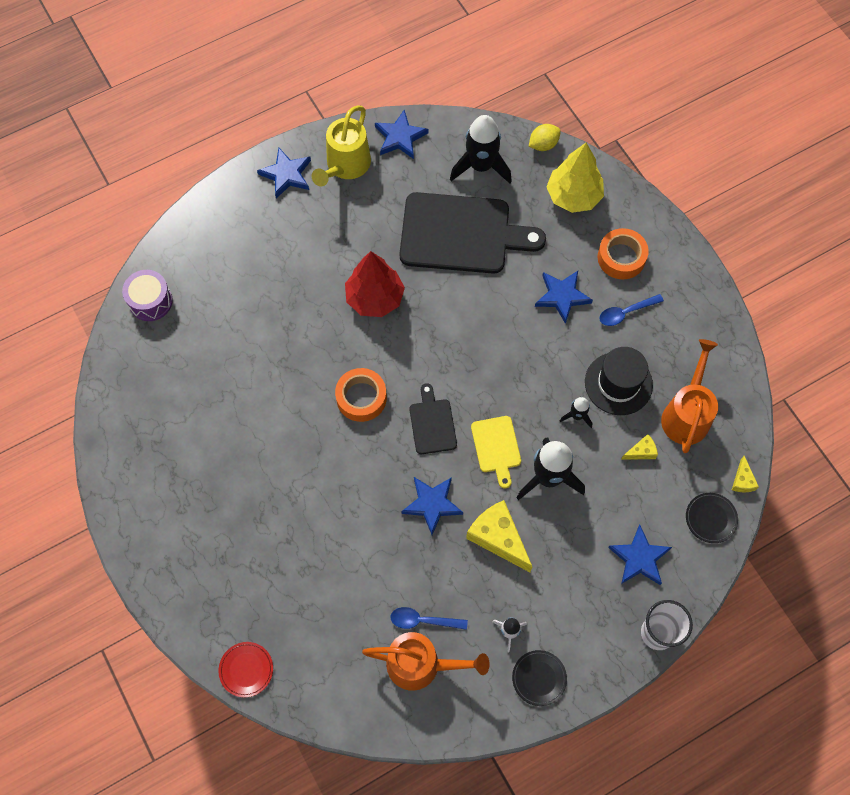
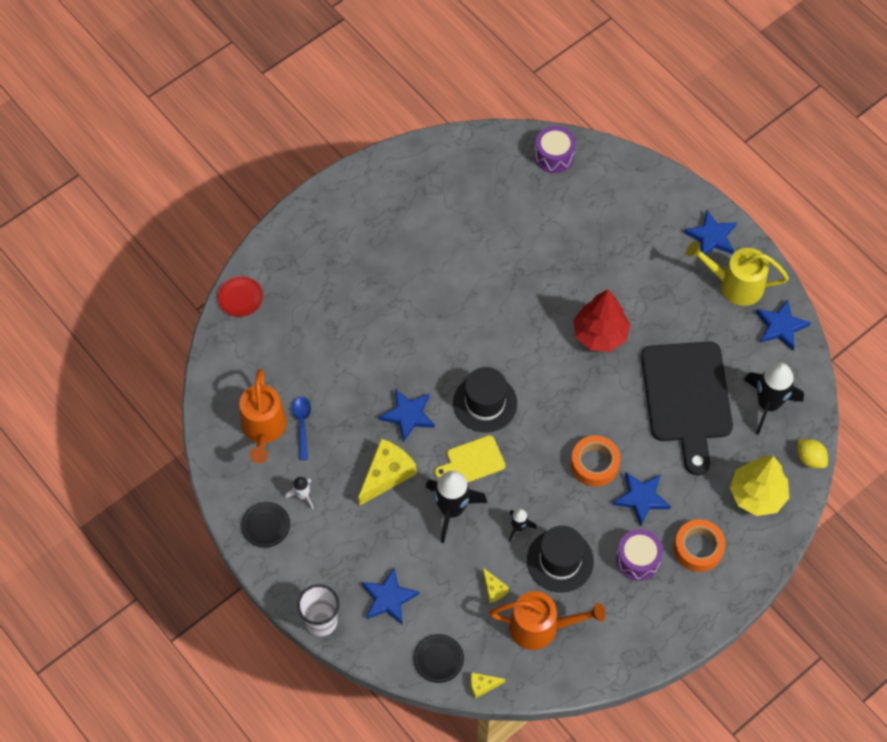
camera: 80 degrees right, 5 degrees down
(361, 398) = (498, 340): orange tape -> orange tape (594, 464)
(432, 423) = (485, 403): black cutting board -> black hat
(626, 312) = (637, 559): blue spoon -> purple drum

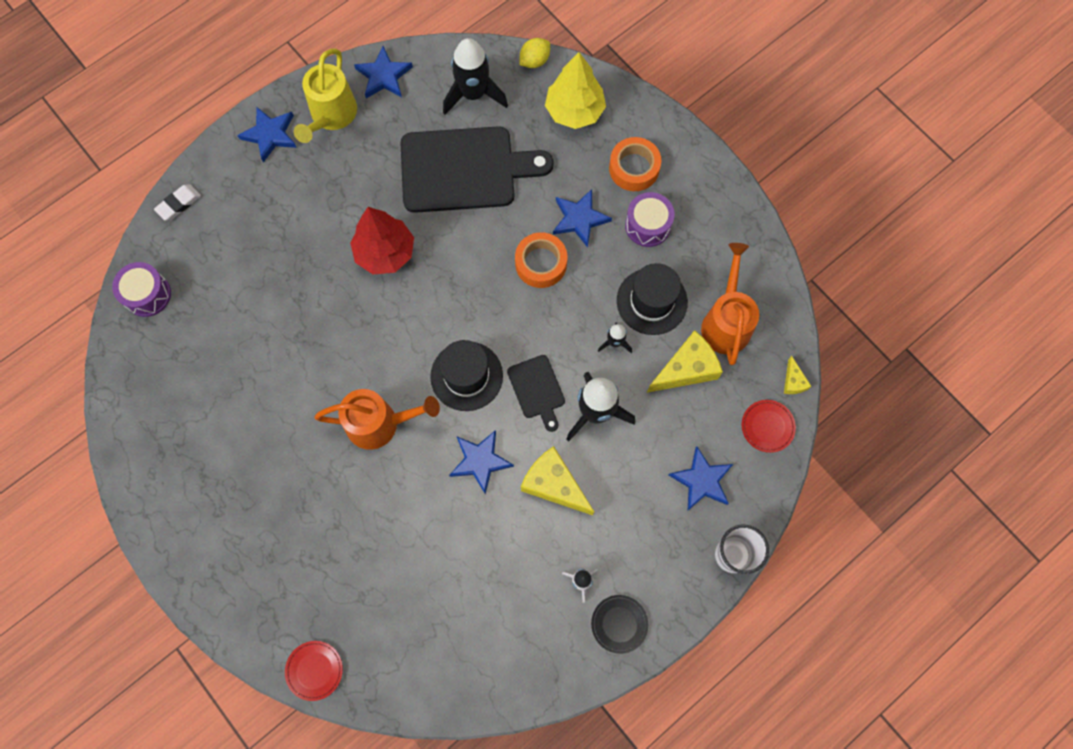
camera: 90 degrees left, 10 degrees up
(264, 430) = (496, 632): orange watering can -> orange watering can (380, 423)
(302, 425) = (490, 585): blue spoon -> none
(438, 659) = (767, 426): black plate -> red plate
(473, 461) = (537, 389): yellow cutting board -> black cutting board
(494, 589) = (686, 369): yellow cheese -> yellow cheese, size x2.02
(639, 171) = (179, 204): none -> white eraser

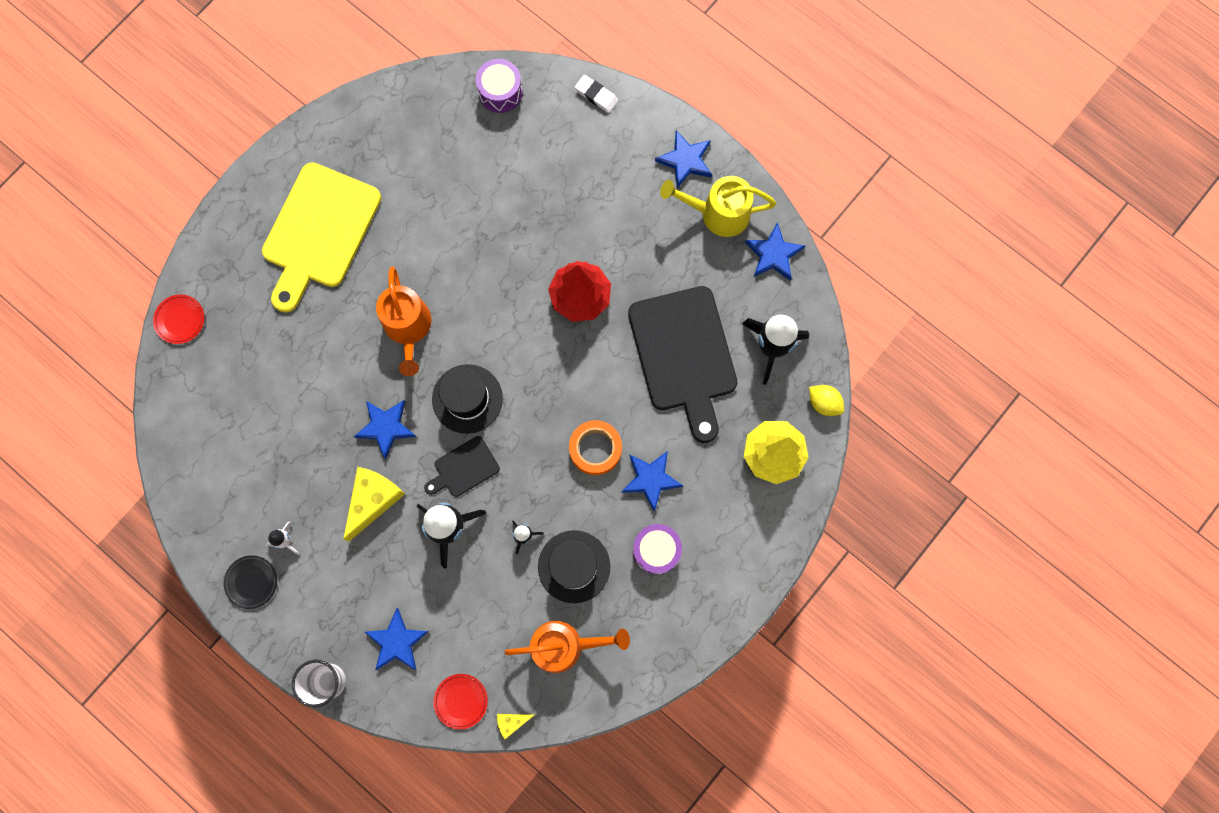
camera: 80 degrees right, 5 degrees up
(251, 502) = (319, 231): none -> yellow cutting board
(634, 168) = (718, 526): orange tape -> none
(686, 369) = (508, 611): yellow cheese -> none

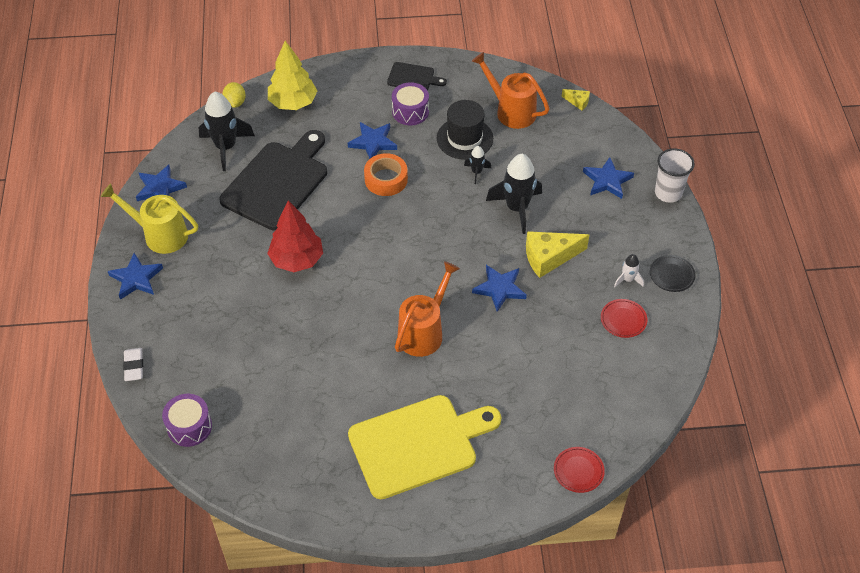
camera: 135 degrees left, 25 degrees down
(461, 701) = (597, 130): red plate -> red plate (623, 320)
(464, 468) = (474, 230): black cutting board -> black cutting board (413, 77)
(467, 399) = (431, 263): black hat -> none
(717, 213) = (159, 234): yellow watering can -> yellow watering can turned 150 degrees clockwise

